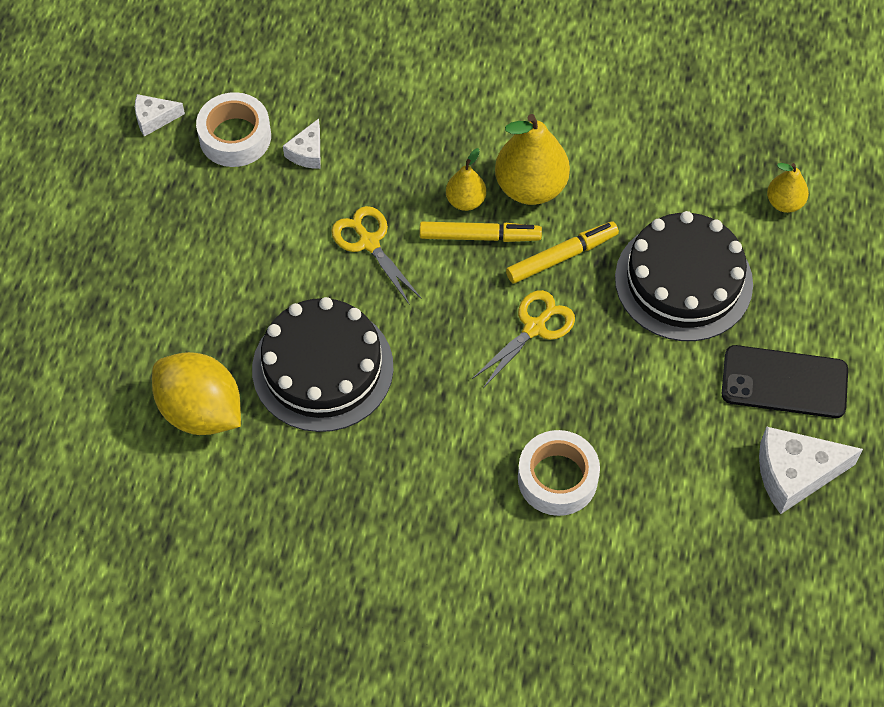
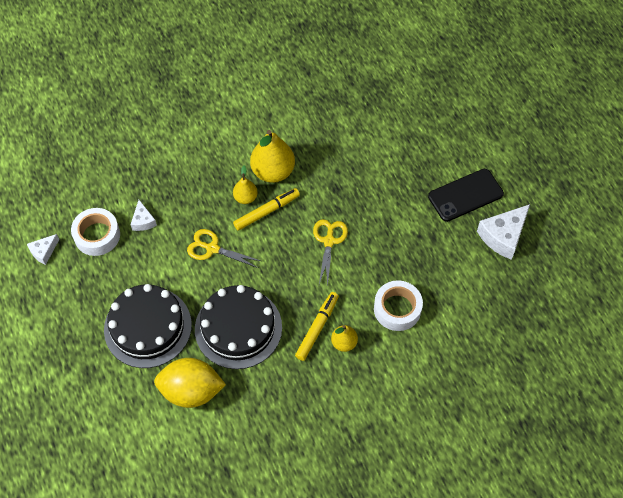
camera: 35 degrees left, 0 degrees up
(561, 257) = (315, 198): yellow marker -> yellow marker (317, 328)
(683, 281) = (382, 174): black cake -> black cake (147, 327)
(784, 202) = (400, 108): yellow pear -> yellow pear (344, 343)

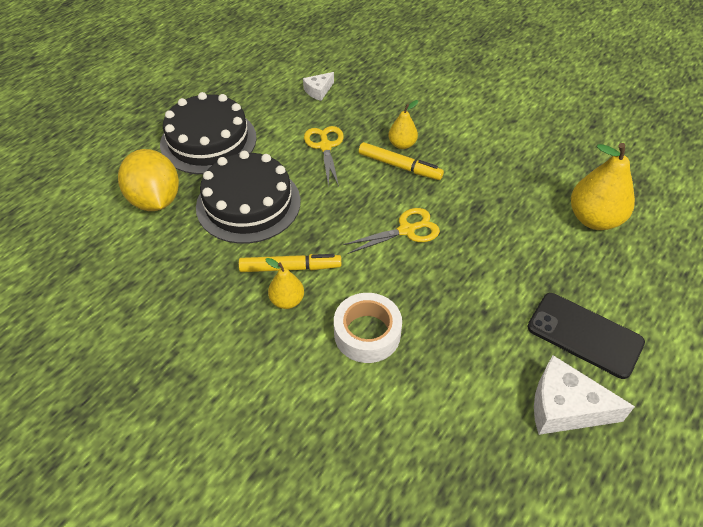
camera: 60 degrees right, 10 degrees down
(44, 251) = (242, 50): white cheese -> none
(97, 235) = (281, 71): white tape -> none
(273, 171) = (450, 151): yellow pear -> yellow pear (594, 219)

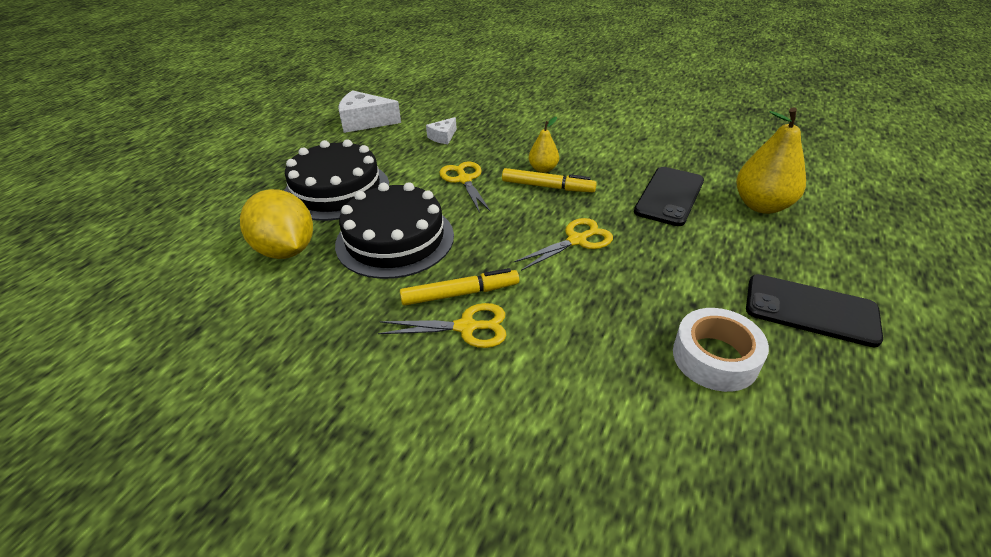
camera: 10 degrees left, 10 degrees down
(287, 300) = (466, 327): yellow pear -> yellow scissors
(367, 333) = (572, 347): white tape -> white tape (715, 357)
(510, 194) = (669, 196): none -> black phone
(565, 407) = (831, 388): white cheese -> white cheese (365, 122)

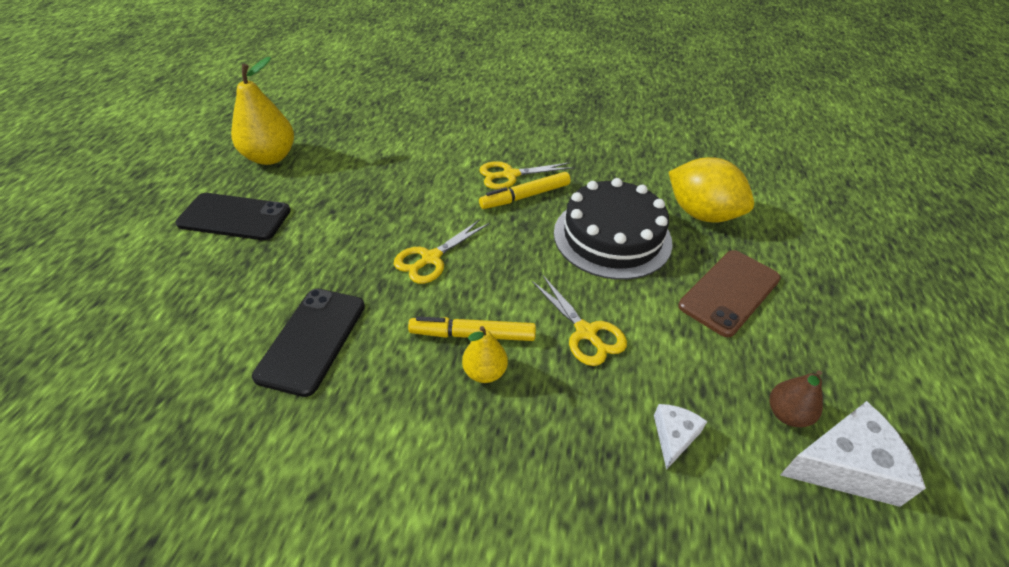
camera: 165 degrees right, 5 degrees up
(336, 190) = (729, 292): black cake -> brown phone
(372, 137) = (787, 414): none -> brown pear
(715, 357) = (330, 177): white tape -> none
(761, 205) = (196, 339): yellow pear -> yellow pear (270, 157)

